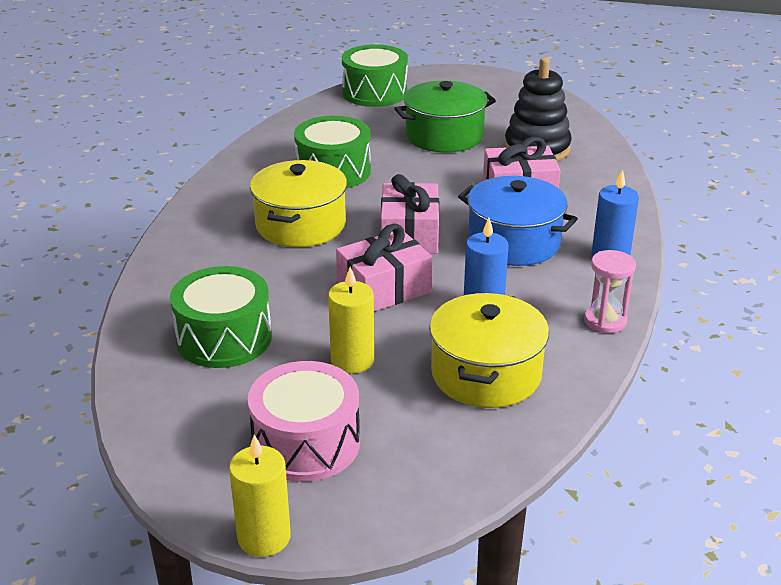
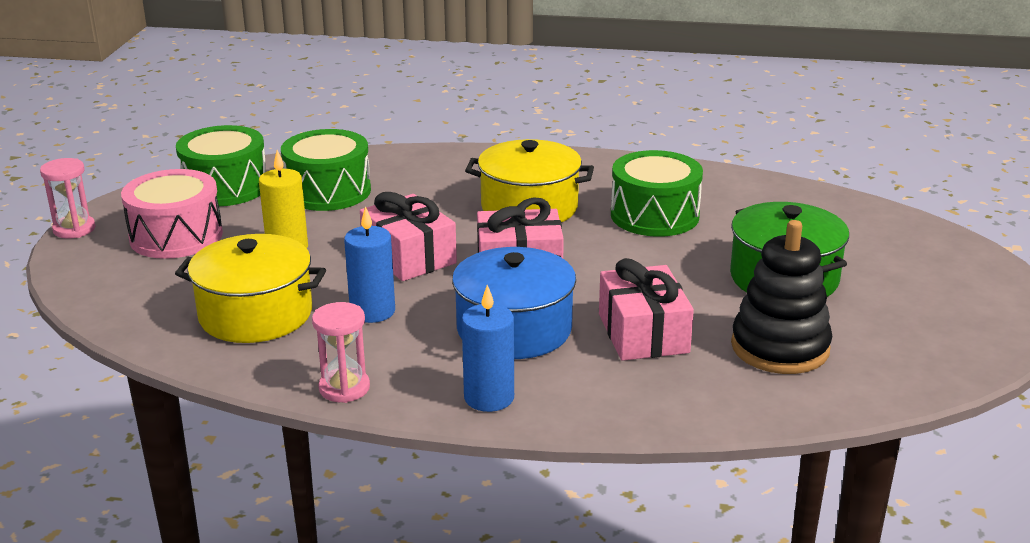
camera: 85 degrees right, 5 degrees down
(264, 537) = (74, 229): yellow candle -> pink hourglass
(375, 93) = (890, 227): green drum -> green drum (225, 187)

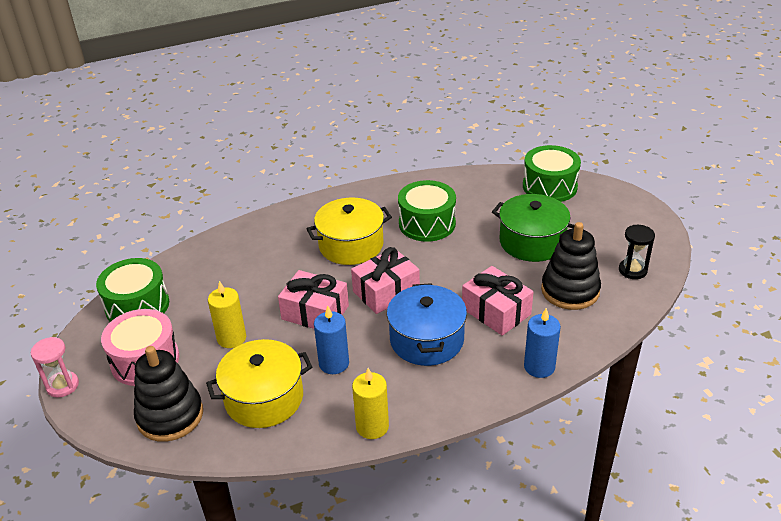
camera: 30 degrees left, 10 degrees up
(142, 293) = (170, 416): none -> black stacking toy
(328, 191) = (212, 282): green drum -> green drum (549, 186)
(344, 388) = (372, 426): pink hourglass -> yellow candle
(489, 398) = (458, 394): blue candle -> blue candle (539, 367)
(909, 358) = (632, 270): none -> black hourglass

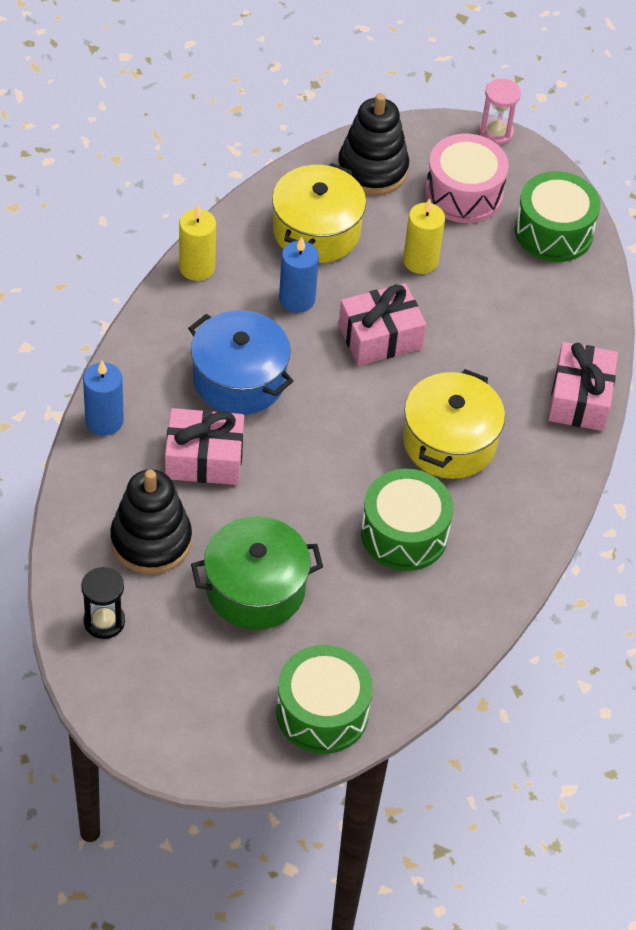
camera: 130 degrees right, 15 degrees up
(386, 292) = (340, 407): pink gift -> pink gift (580, 398)

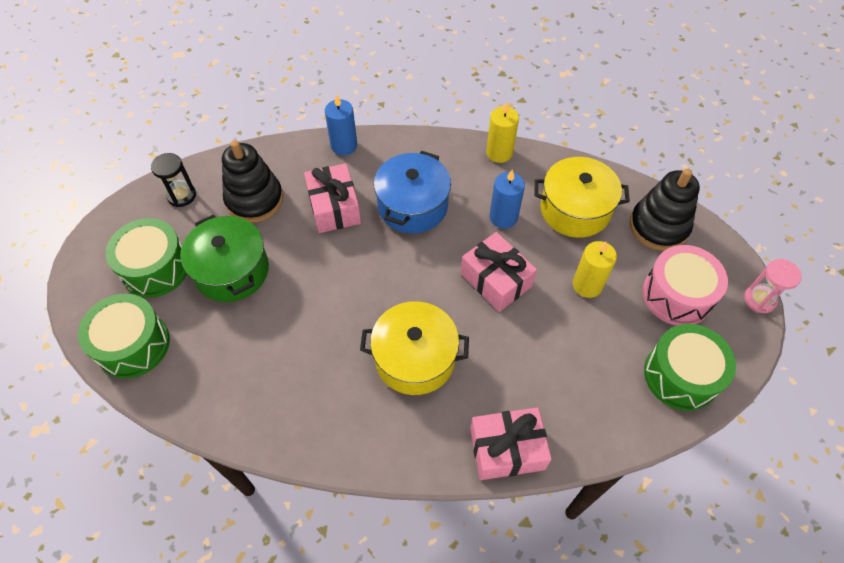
camera: 75 degrees right, 5 degrees up
(404, 533) = (312, 352): green drum -> green drum (155, 268)

